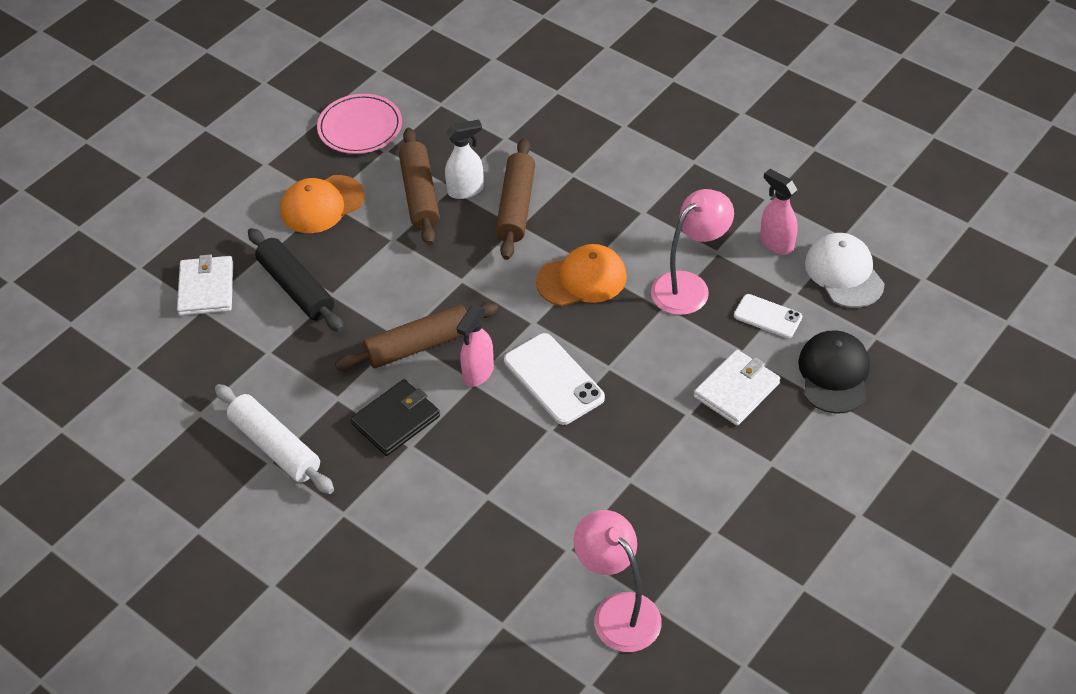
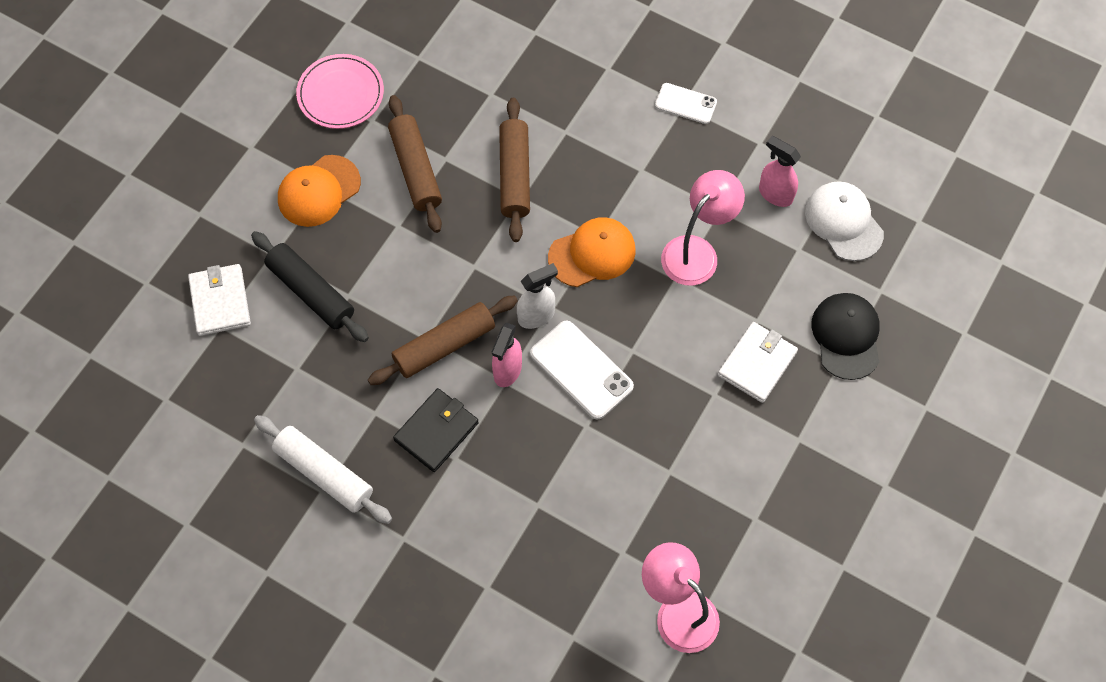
camera: 10 degrees left, 15 degrees up
(466, 190) = (461, 160): white spray bottle -> white spray bottle (536, 316)
(767, 316) = (776, 278): white phone -> white phone (685, 104)

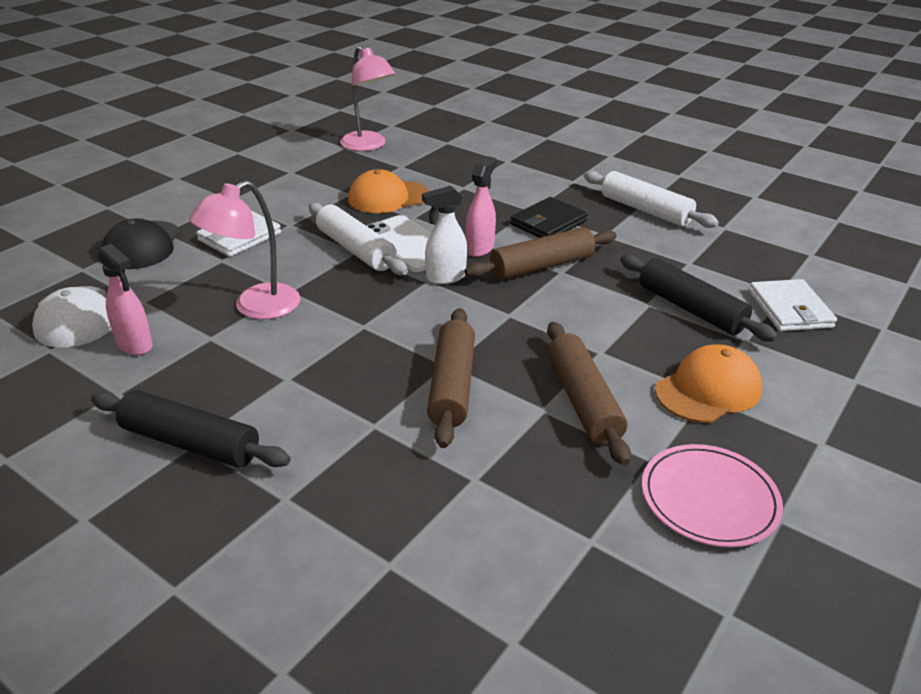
camera: 175 degrees left, 30 degrees down
(592, 254) = (373, 314): orange cap -> orange cap (388, 197)
(632, 353) = (356, 250): none -> white rolling pin
(685, 104) = (190, 443): white phone -> black rolling pin

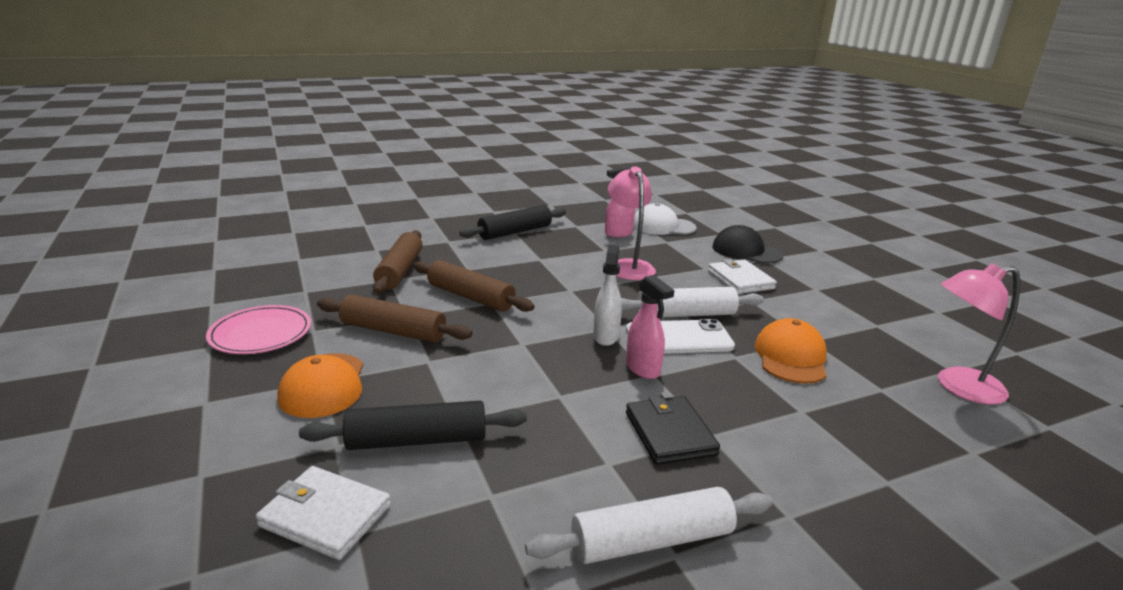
camera: 120 degrees right, 10 degrees down
(542, 266) = (580, 389): brown rolling pin -> brown rolling pin (400, 271)

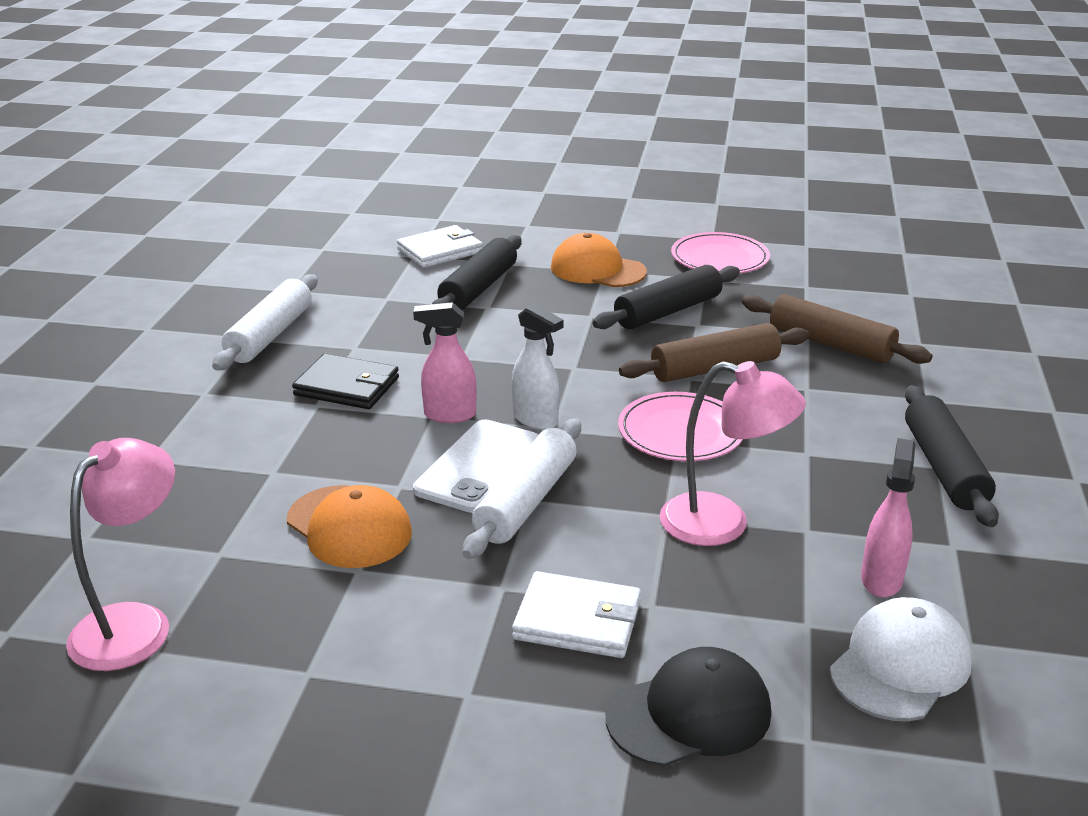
camera: 125 degrees right, 5 degrees up
(393, 331) = (668, 311): brown rolling pin -> black rolling pin
(560, 291) = (681, 432): none -> pink plate

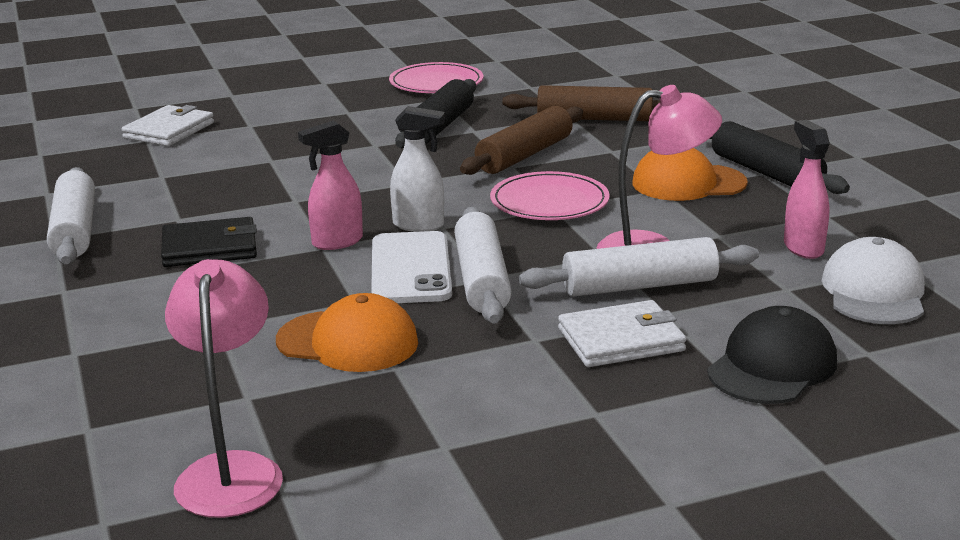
camera: 30 degrees left, 5 degrees down
(478, 288) = (244, 149): black rolling pin -> none
(597, 270) = (339, 112): orange cap -> orange cap (688, 183)
(662, 563) = (639, 286): none -> white rolling pin

